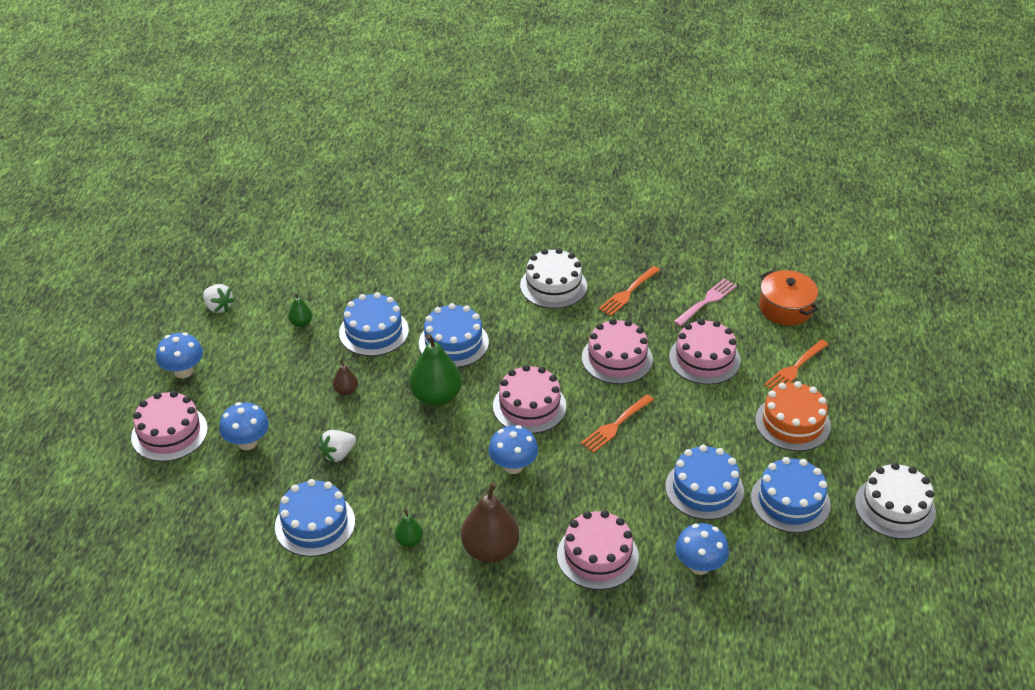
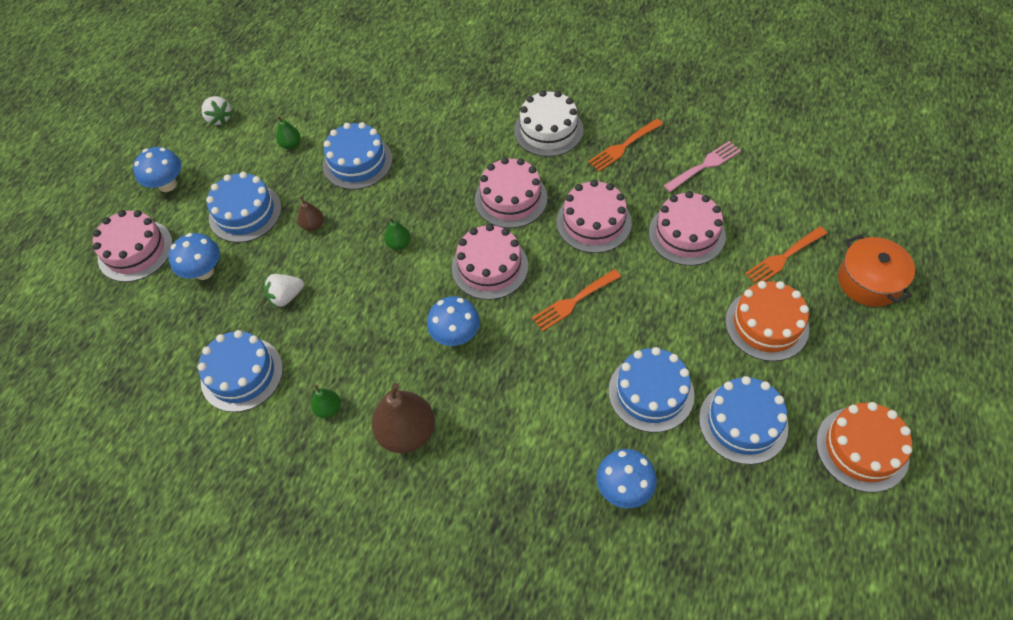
camera: 15 degrees right, 15 degrees up
(436, 397) = (399, 244): green pear -> green pear, size x0.49
(453, 343) = (432, 184): blue cake -> blue cake (245, 213)
(597, 556) = (517, 458): pink cake -> pink cake (511, 198)
(785, 308) = (788, 183): orange pot -> orange pot (869, 281)
(895, 507) = (862, 448): white cake -> orange cake

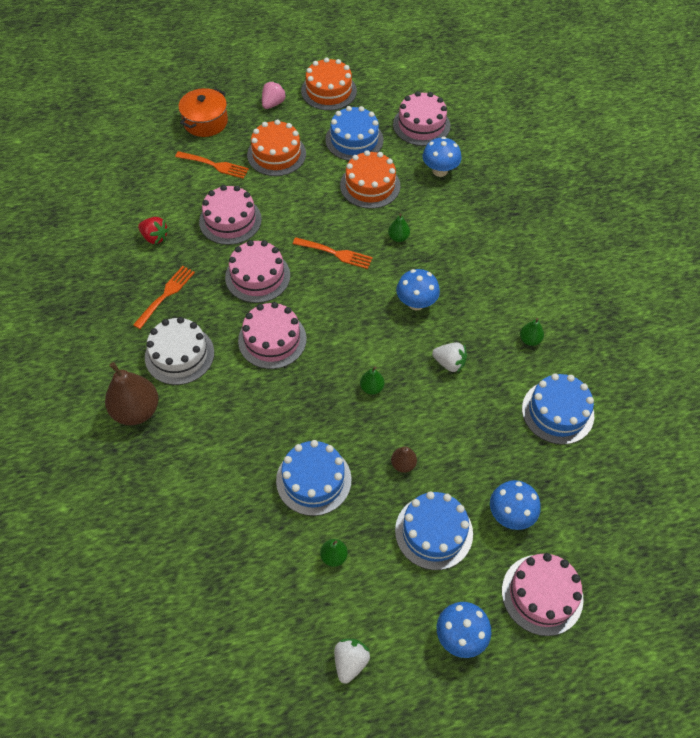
camera: 130 degrees left, 0 degrees up
(286, 297) = (478, 432): white strawberry -> white strawberry (449, 363)
(407, 433) = (503, 287): brown pear -> brown pear (136, 411)
(490, 267) = (345, 316): pink cake -> pink cake (421, 125)
(551, 373) = (398, 237): none -> green pear
(623, 146) = (166, 295): orange fork -> orange fork turned 75 degrees counterclockwise
(651, 392) = (370, 185): blue cake -> orange cake
(704, 166) = (155, 237): pink fork -> red strawberry
(868, 368) = (273, 103): none -> pink strawberry

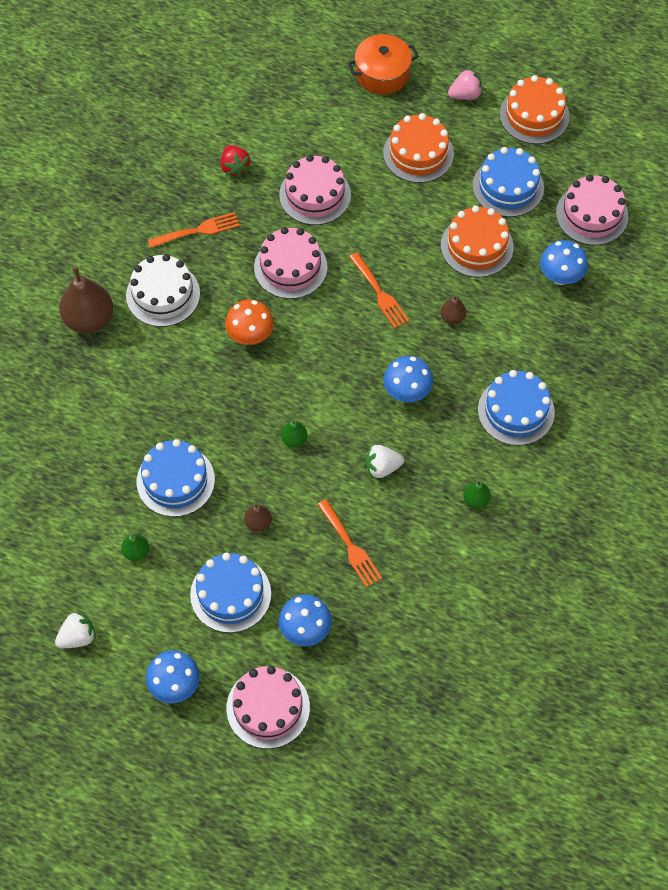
camera: 40 degrees right, 5 degrees up
(214, 165) = (350, 127): orange fork -> orange fork (350, 546)
(272, 339) = (250, 335): pink cake -> orange mushroom
(398, 237) = (452, 317): green pear -> brown pear
(449, 363) = (382, 467): white strawberry -> white strawberry turned 105 degrees clockwise
(557, 412) = (434, 580): blue cake -> blue cake (516, 411)

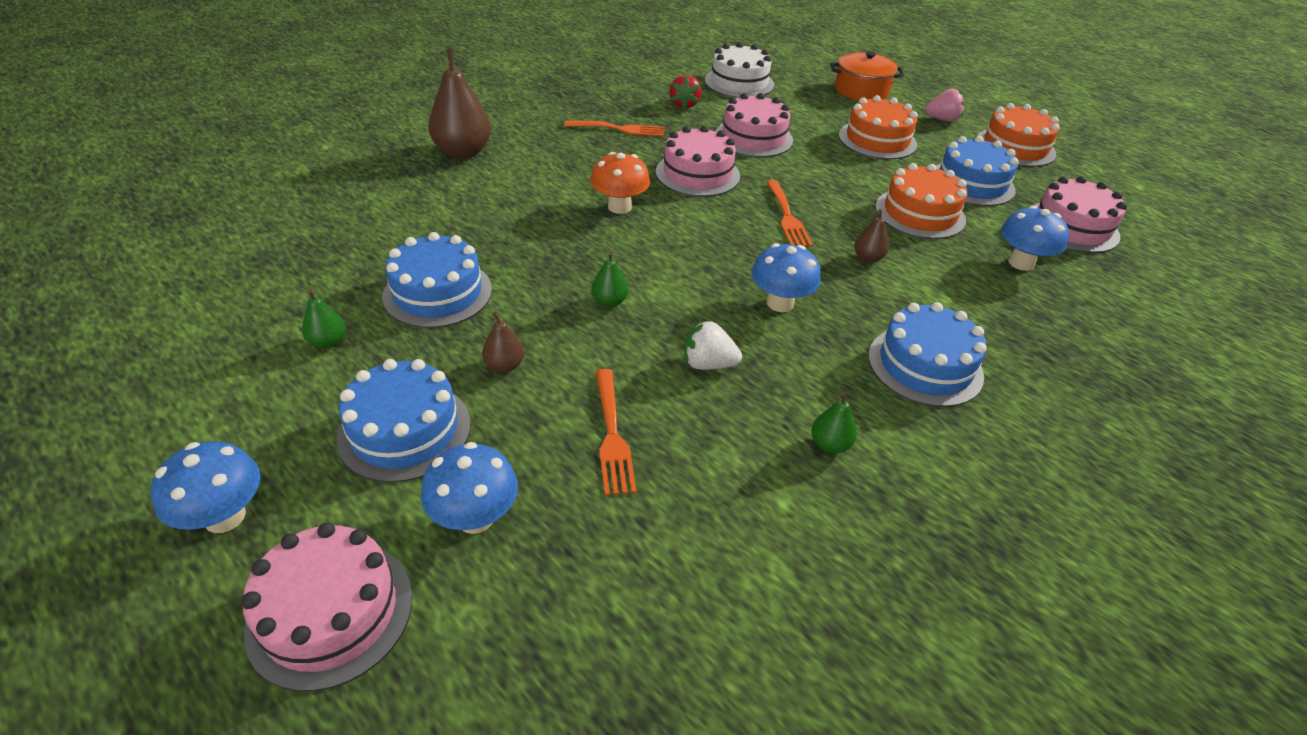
camera: 20 degrees right, 20 degrees down
(77, 637) = (164, 404): white strawberry -> none
(163, 294) = (551, 156): white cake -> white cake (739, 82)

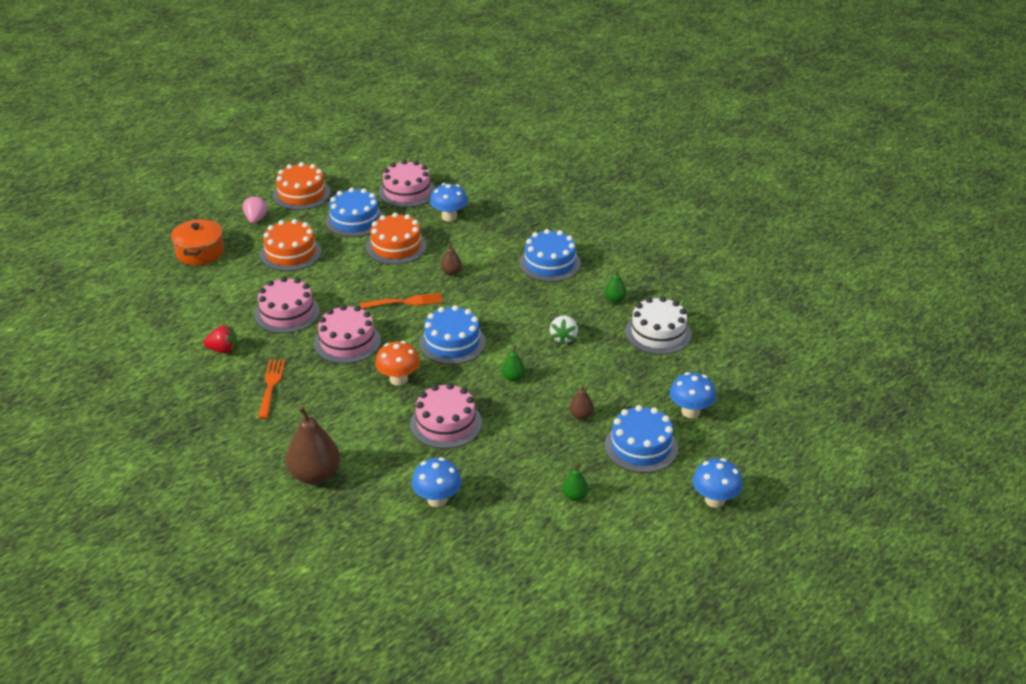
camera: 90 degrees left, 5 degrees down
(330, 612) = (753, 448): pink cake -> pink cake (446, 423)
(438, 293) = (516, 455): blue cake -> blue cake (452, 343)
(612, 435) = (626, 370): orange fork -> none
(739, 82) = (178, 318): white cake -> white cake (658, 333)
(780, 303) = (503, 309): blue mushroom -> blue mushroom (437, 499)

